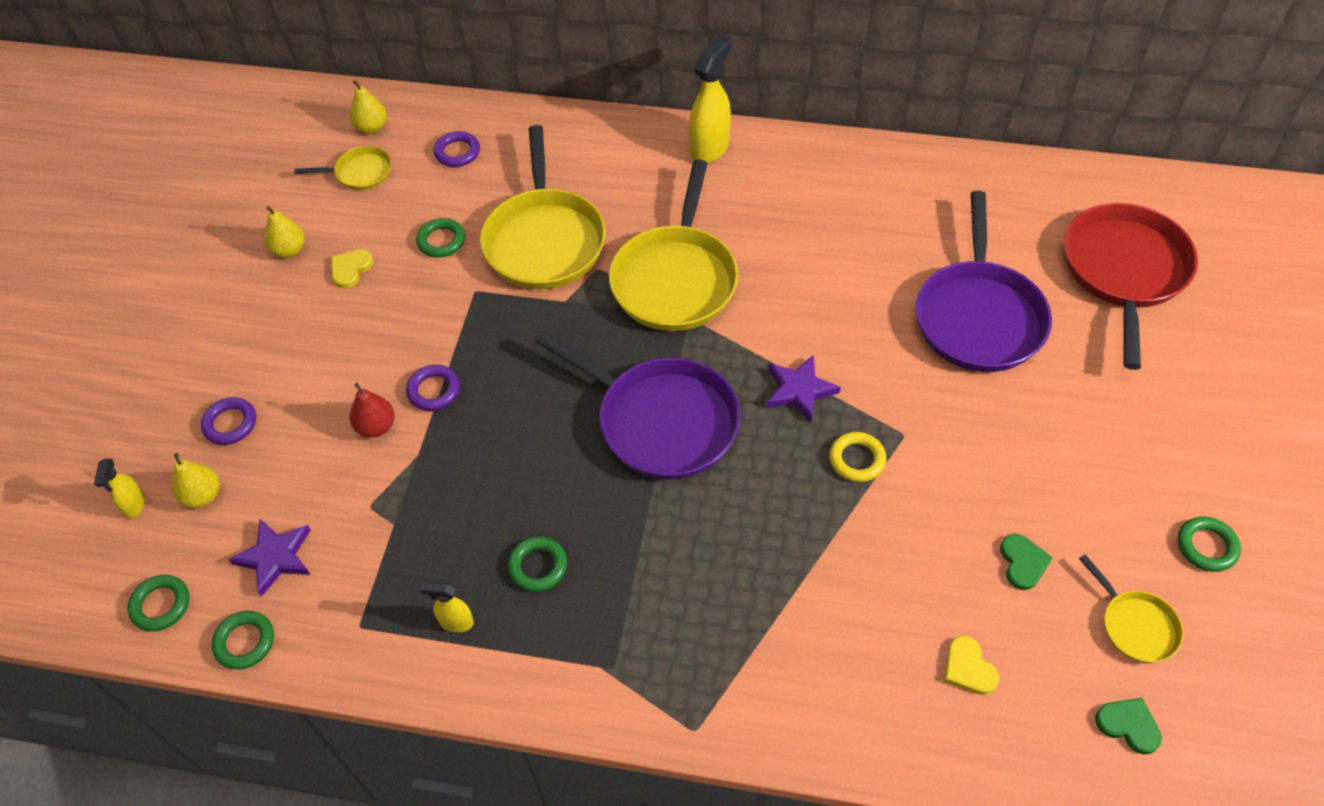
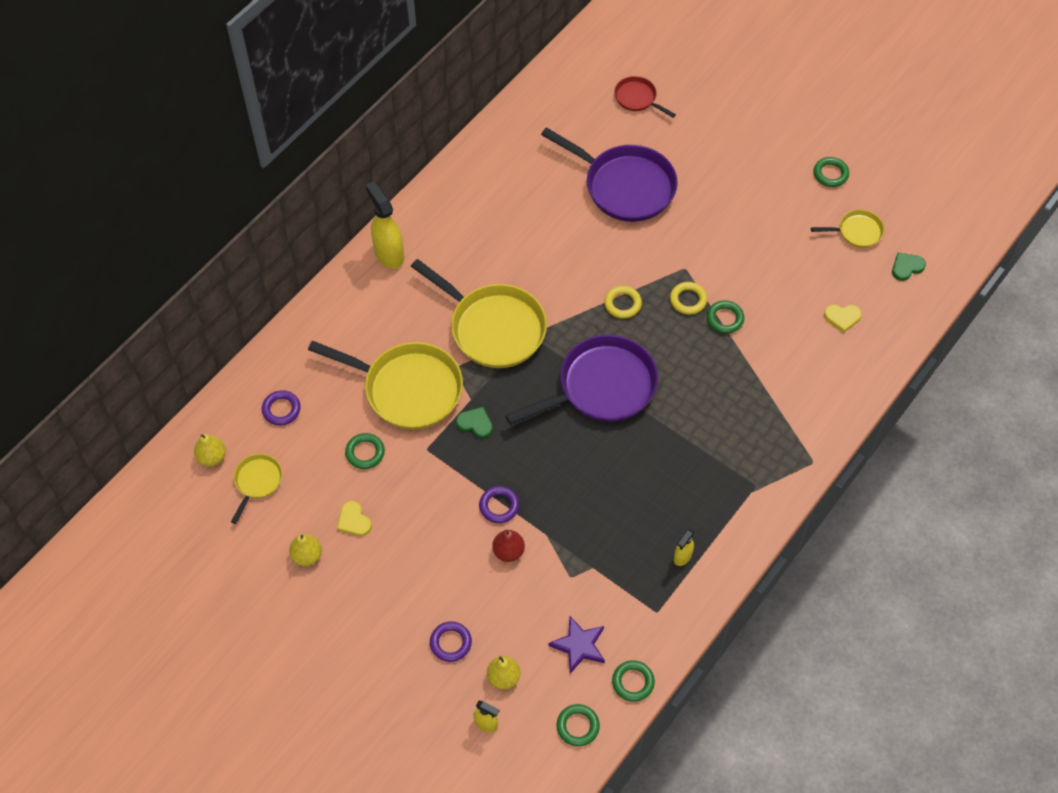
camera: 65 degrees left, 5 degrees up
(538, 566) = (668, 497): green ring -> green ring (725, 319)
(799, 390) = (622, 304): purple star -> yellow ring
(1023, 563) = (796, 259): green heart -> green heart (475, 423)
(1124, 272) = (637, 98): red pan -> red pan, size x0.48

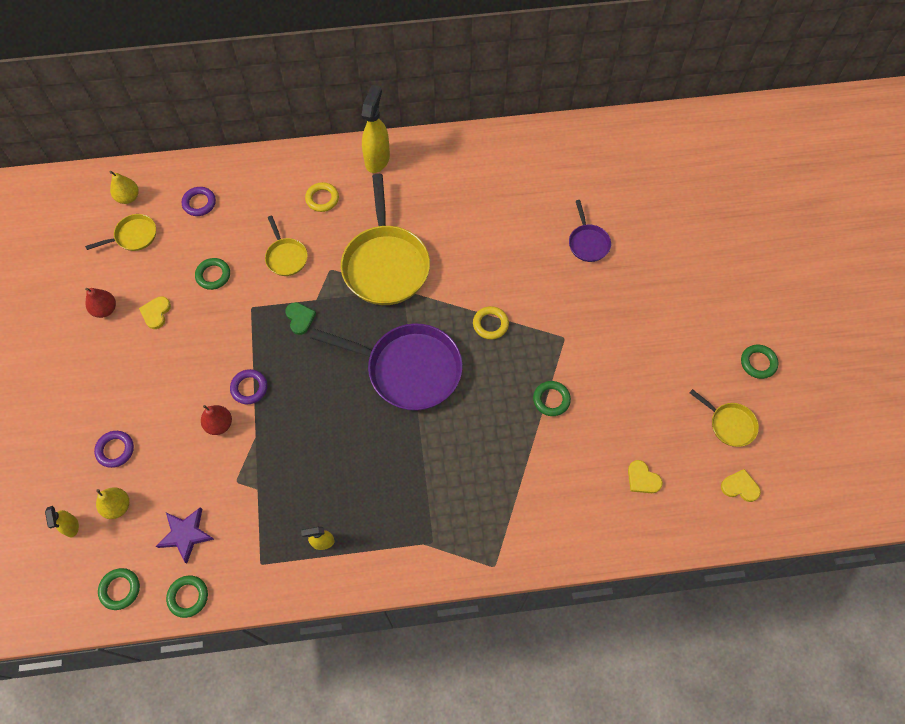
camera: 45 degrees right, 5 degrees up
(307, 555) = (105, 309): yellow pear -> red pear
(407, 388) = (286, 257): yellow pan -> yellow pan, size x0.48
(624, 186) = (588, 242): purple pan -> purple pan, size x0.48
(637, 98) = (669, 189): red pan -> none
(688, 300) = (540, 362): yellow ring -> yellow ring (322, 199)
(906, 267) = (740, 487): green heart -> yellow heart

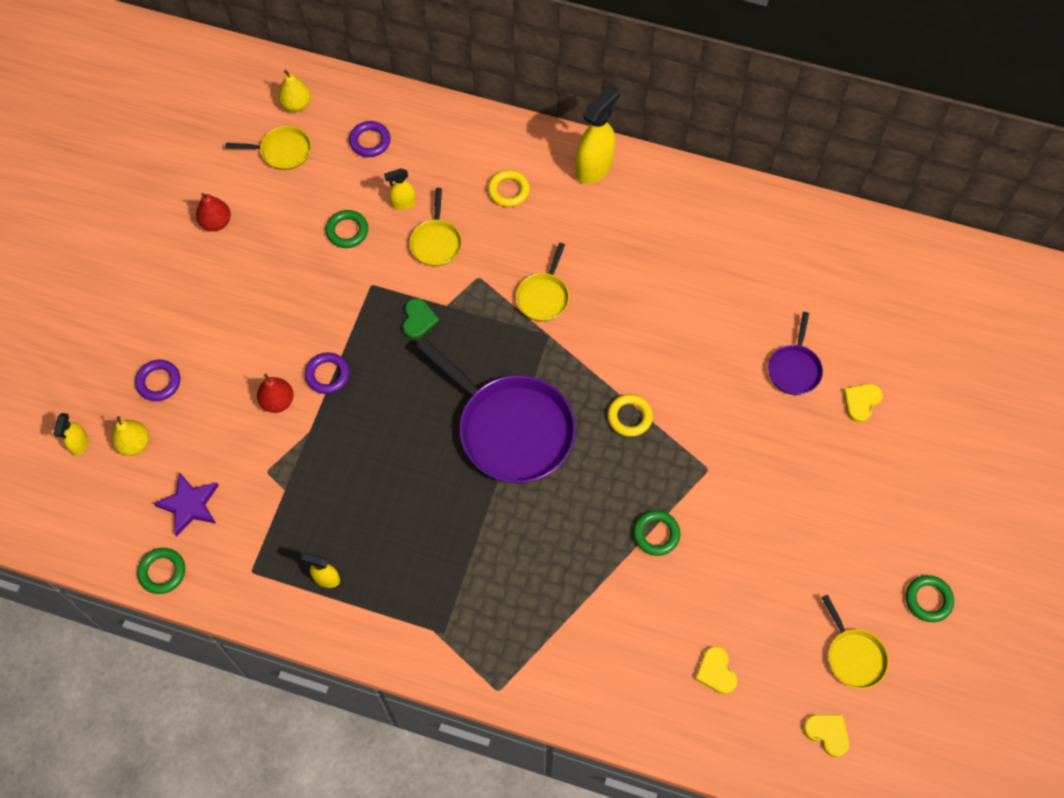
camera: 25 degrees right, 0 degrees up
(120, 589) = (98, 532): green ring -> none
(156, 313) = (267, 248): yellow heart -> yellow heart (861, 402)
(247, 238) = (403, 203): none -> yellow spray bottle
(385, 264) = (543, 296): yellow pan -> yellow pan, size x0.48

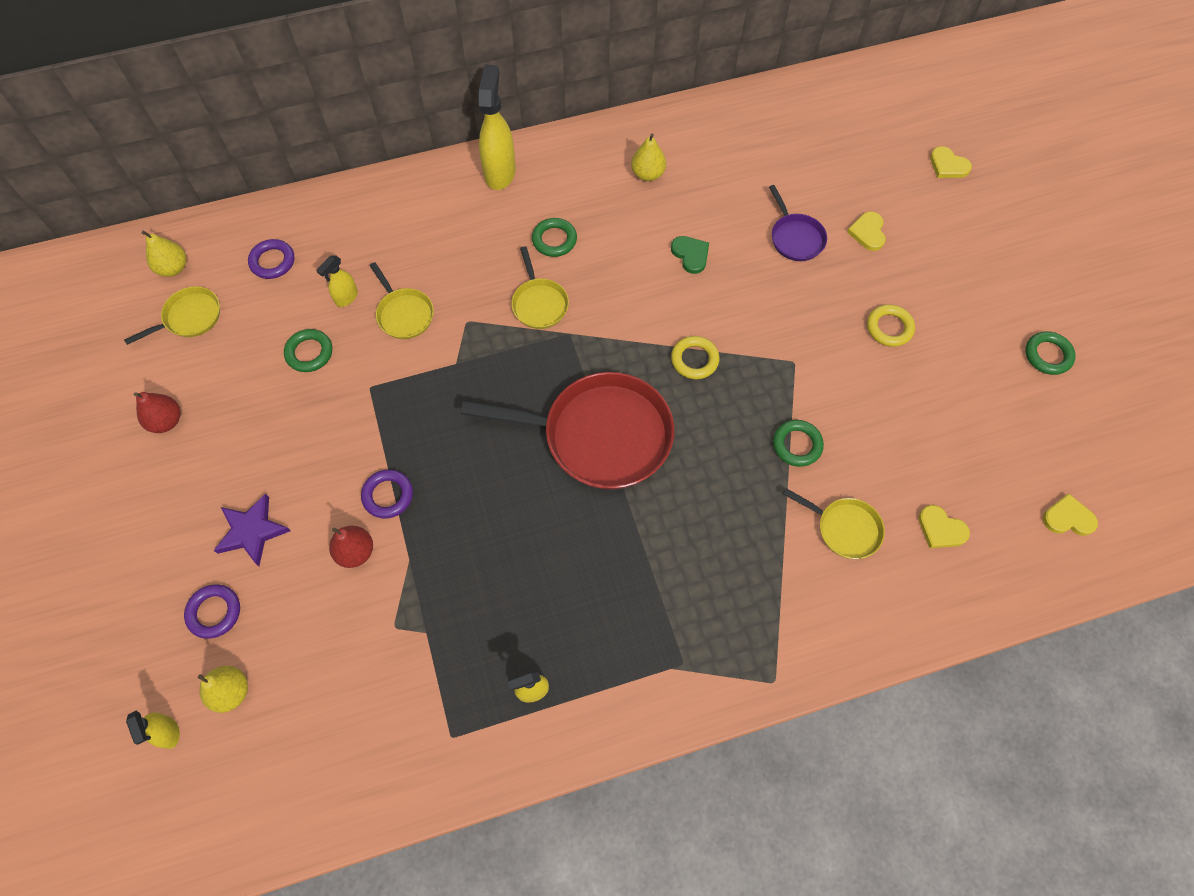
camera: 35 degrees left, 0 degrees up
(162, 572) = (357, 804): green ring -> green ring (554, 240)
(189, 505) = (337, 714): purple star -> purple star (252, 531)
(418, 320) = (439, 391): green heart -> green heart (690, 255)
(508, 190) = (437, 232): yellow ring -> yellow ring (889, 328)
(510, 428) = (599, 435): purple pan -> red pan
(713, 240) = (647, 174): none -> yellow pear
(853, 656) = (1033, 439): yellow pan -> yellow pan (844, 528)
(985, 387) = (948, 165): none -> yellow heart

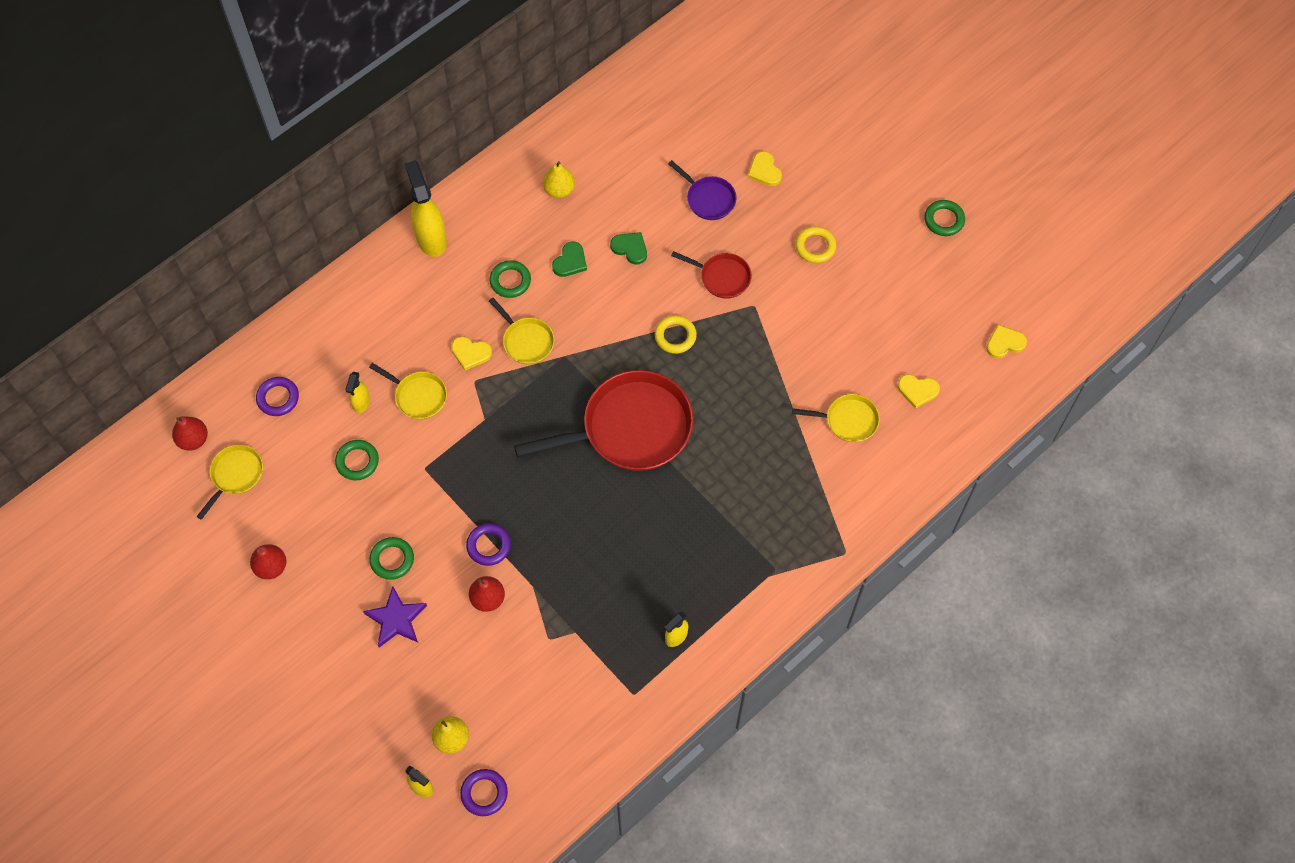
camera: 25 degrees left, 0 degrees up
(173, 268) = (193, 439): yellow pear -> red pear
(214, 612) = (403, 690): purple ring -> purple ring (484, 793)
(623, 244) = (570, 261): none -> green heart
(773, 320) = (722, 277): none -> red pan
(797, 445) = (785, 371): green ring -> green ring (392, 559)
(948, 165) = (804, 84): yellow heart -> yellow heart (471, 353)

